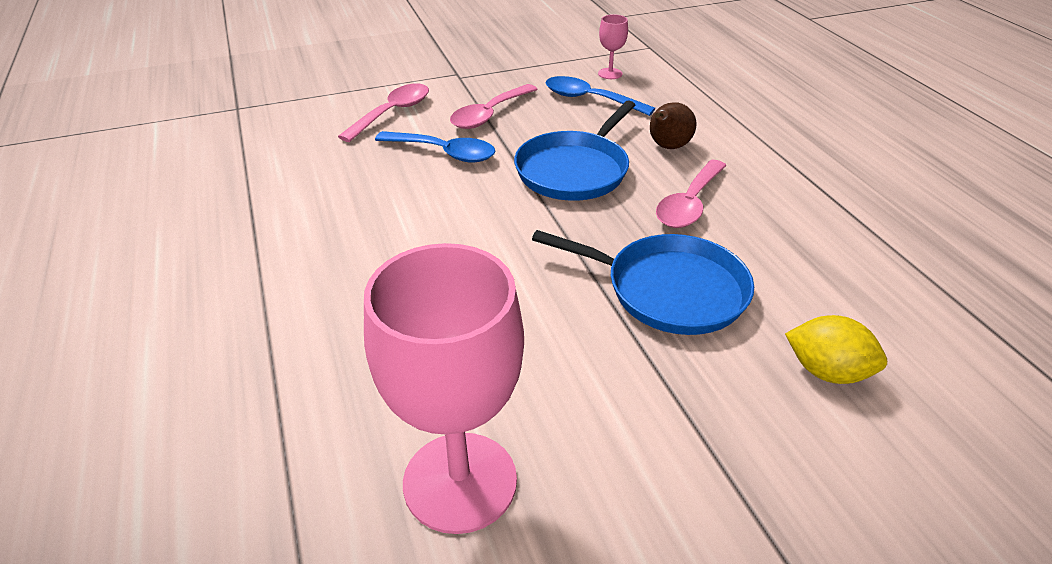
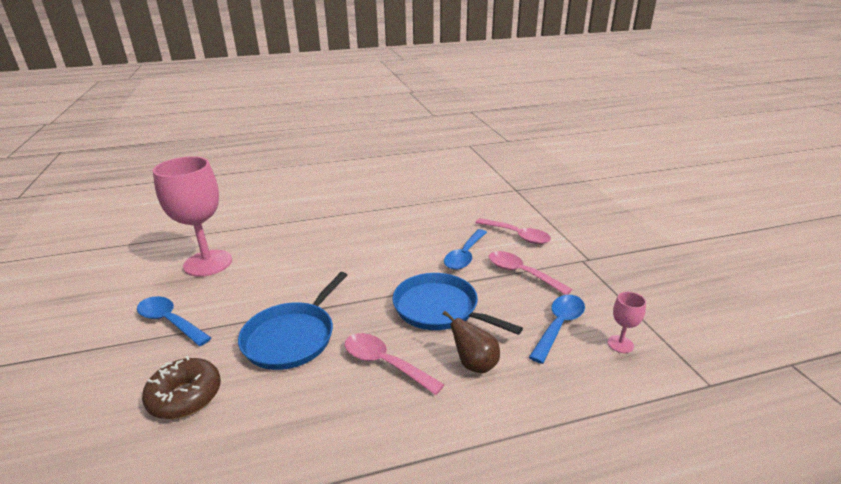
camera: 95 degrees right, 10 degrees down
(677, 467) = (169, 321): none -> blue spoon
(827, 371) = (185, 396): yellow lemon -> brown donut

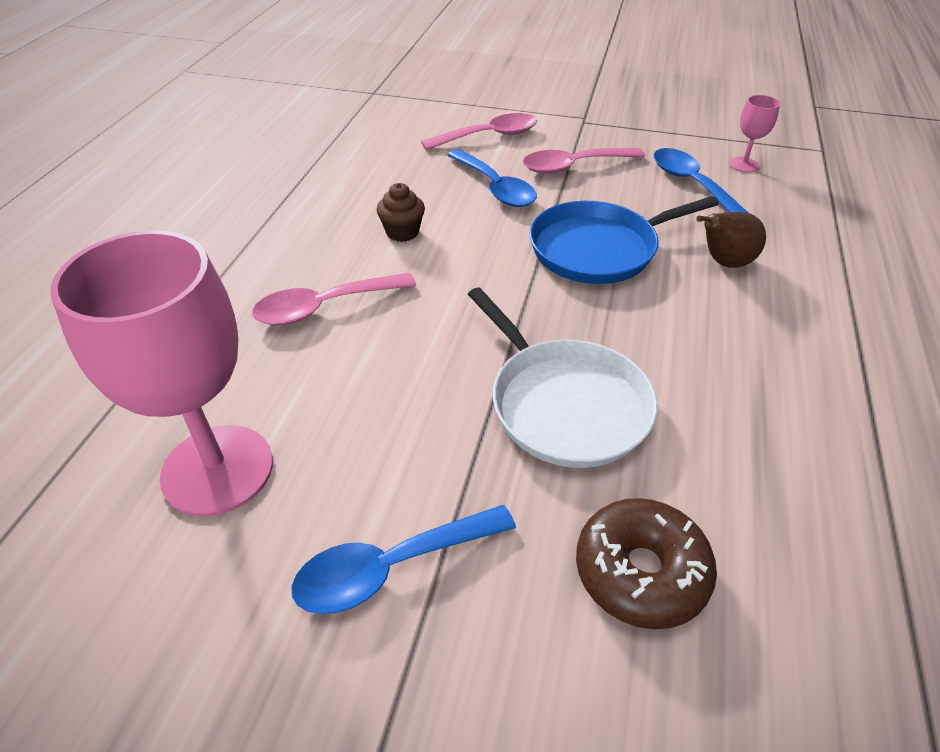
camera: 60 degrees left, 15 degrees up
(292, 337) = (565, 404): blue pan -> white pan
(384, 363) = (682, 330): pink spoon -> pink spoon (324, 307)
(394, 244) = (402, 232): none -> brown cupcake

